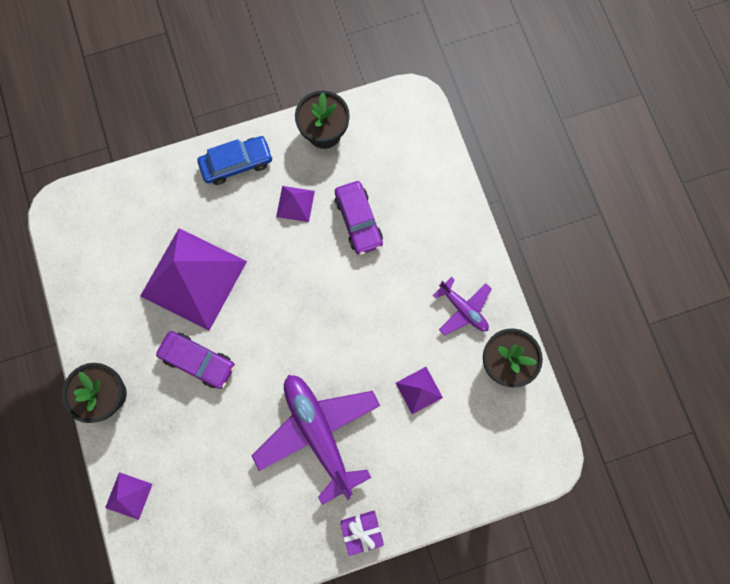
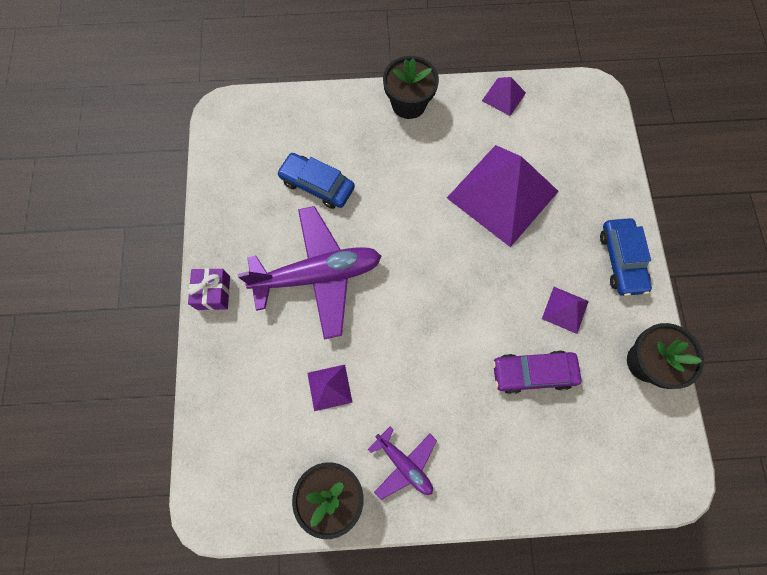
camera: 105 degrees right, 5 degrees down
(129, 495) = (315, 105): purple pyramid -> purple pyramid (504, 96)
(198, 361) = (419, 182): purple car -> none
(223, 463) = (317, 185): none -> blue car
(463, 309) = (404, 464): purple plane -> purple plane turned 105 degrees counterclockwise

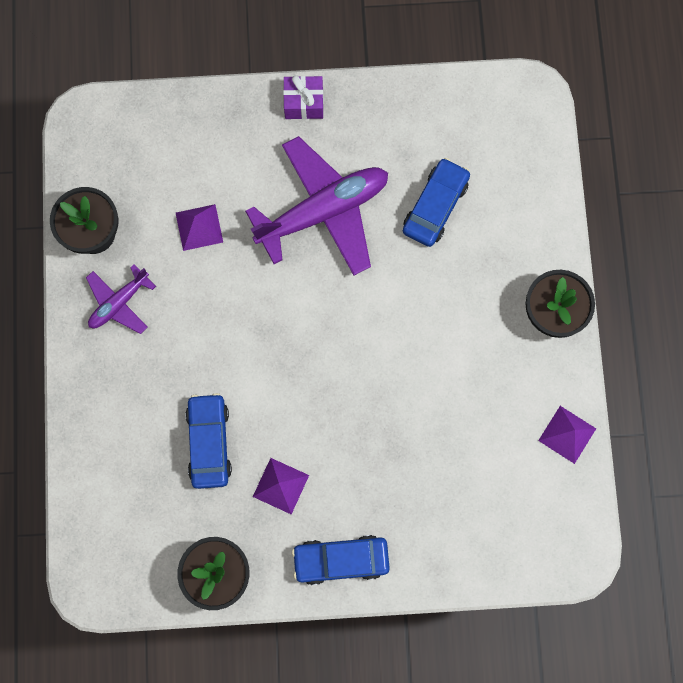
camera: 90 degrees right, 5 degrees up
(318, 275) = (323, 211): purple plane -> purple plane turned 105 degrees counterclockwise
(502, 194) = (427, 423): purple pyramid -> none
(533, 373) = (209, 442): purple car -> blue car

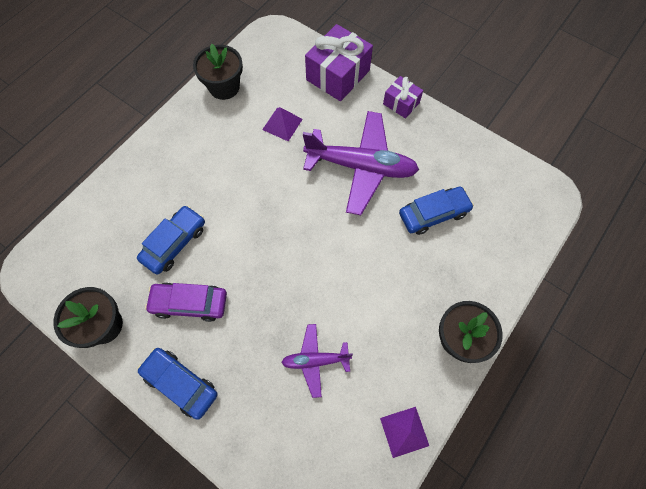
camera: 40 degrees right, 10 degrees down
(119, 303) = (202, 130): purple plane -> purple plane (315, 360)
(206, 120) = (338, 75): none -> purple gift
(280, 485) = (189, 303): purple pyramid -> purple car

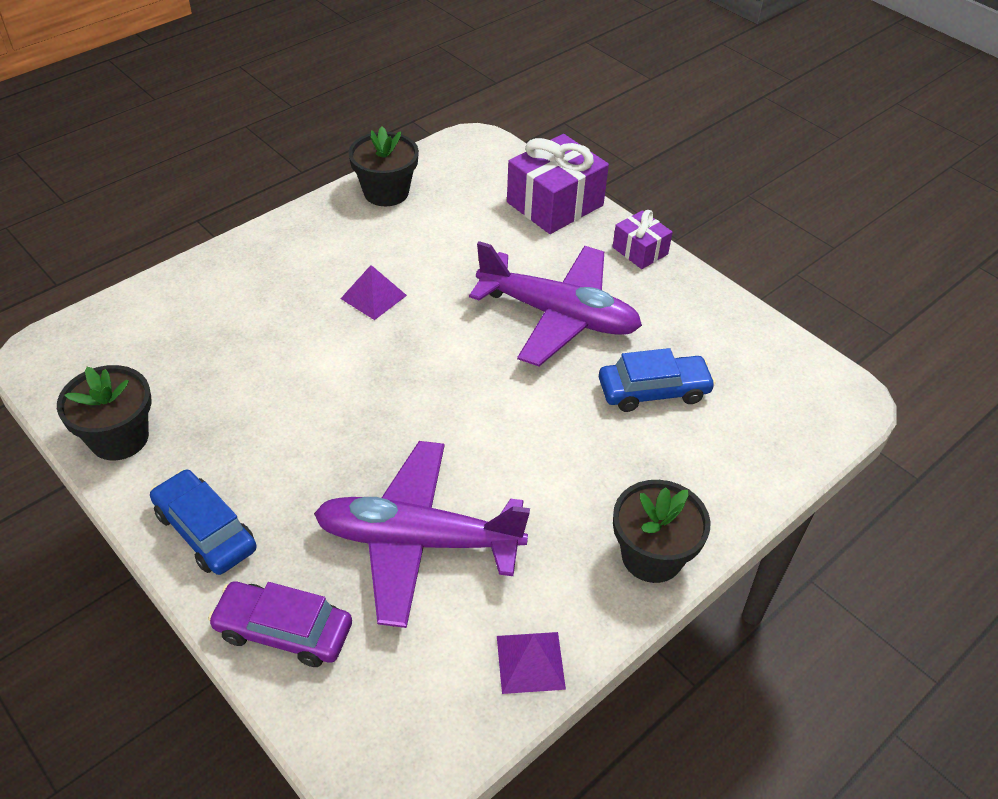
camera: 10 degrees right, 20 degrees down
(174, 243) = (255, 359): blue car -> none
(189, 303) = (252, 435): purple car -> purple car (283, 630)
(282, 124) = (456, 247): purple pyramid -> purple pyramid (373, 297)
(315, 360) = (418, 541): purple plane -> purple plane, size x1.92

